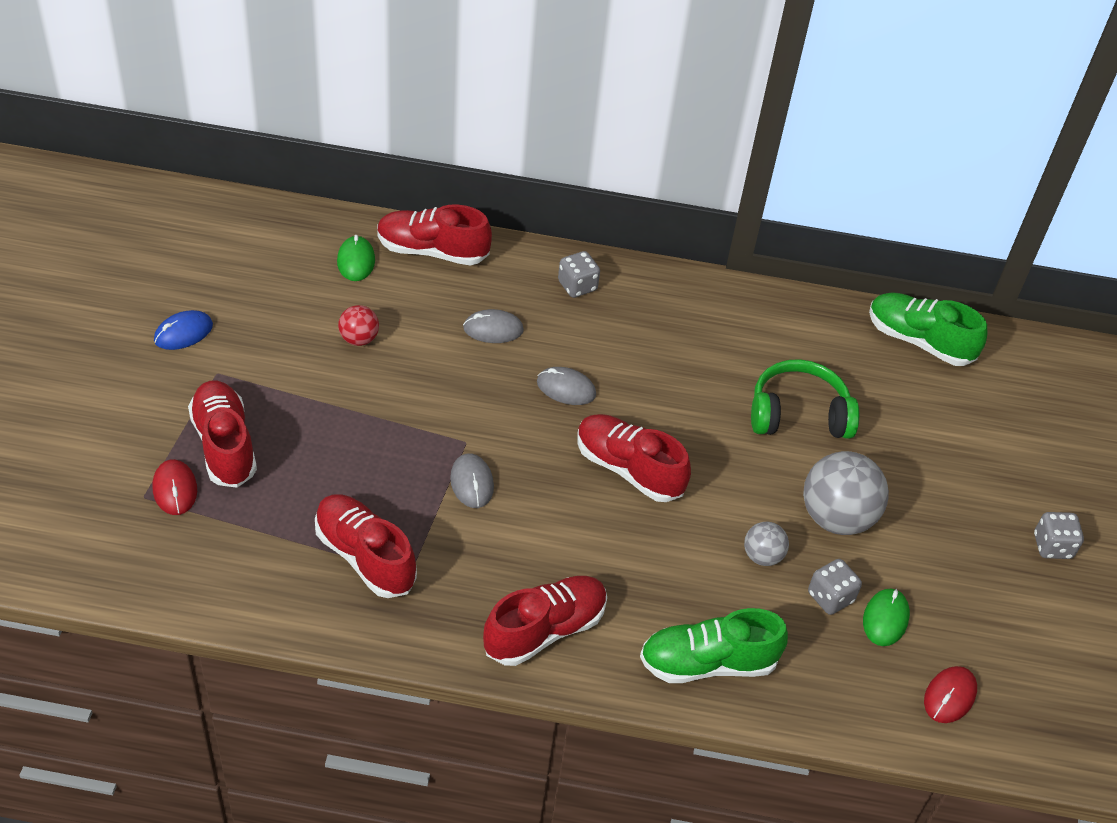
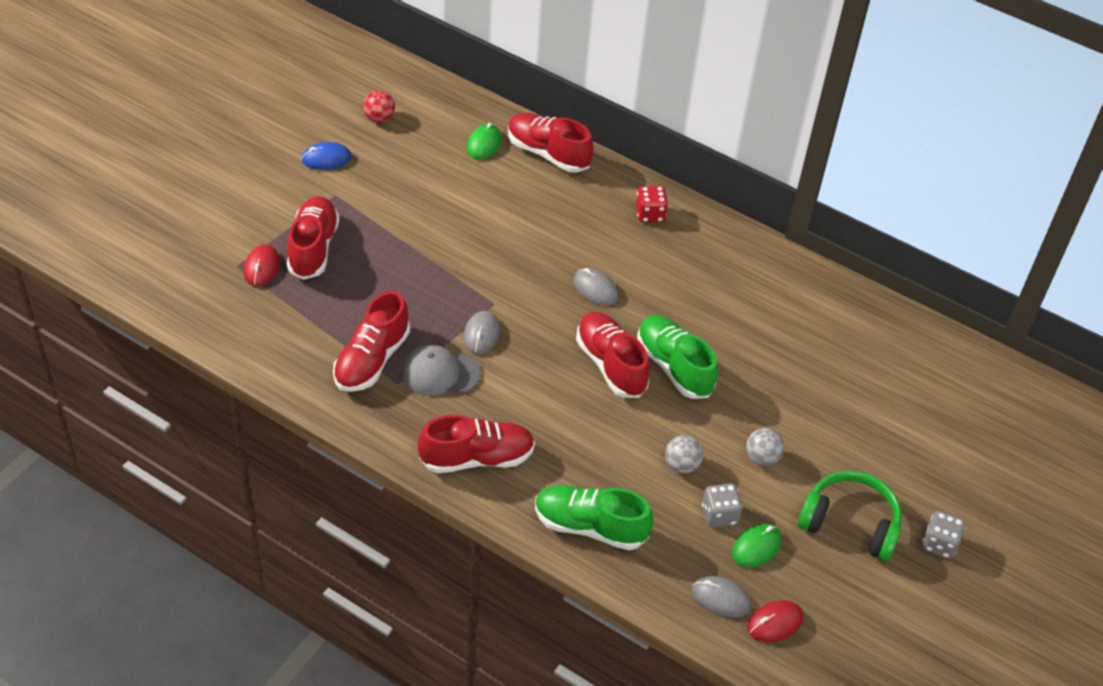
camera: 25 degrees right, 0 degrees up
(359, 339) = (454, 202): red ball -> red ball (379, 118)
(365, 556) = (372, 360): red shoe -> red shoe turned 135 degrees counterclockwise
(450, 544) = (440, 373): none -> grey cap
(493, 329) = (563, 227): grey mouse -> grey mouse (720, 598)
(577, 286) = (650, 214): grey dice -> red dice
(798, 414) = (778, 369): green headphones -> green headphones (850, 524)
(836, 517) = (762, 458): grey ball -> grey ball, size x0.52
(919, 341) = (921, 346): green shoe -> green shoe (674, 367)

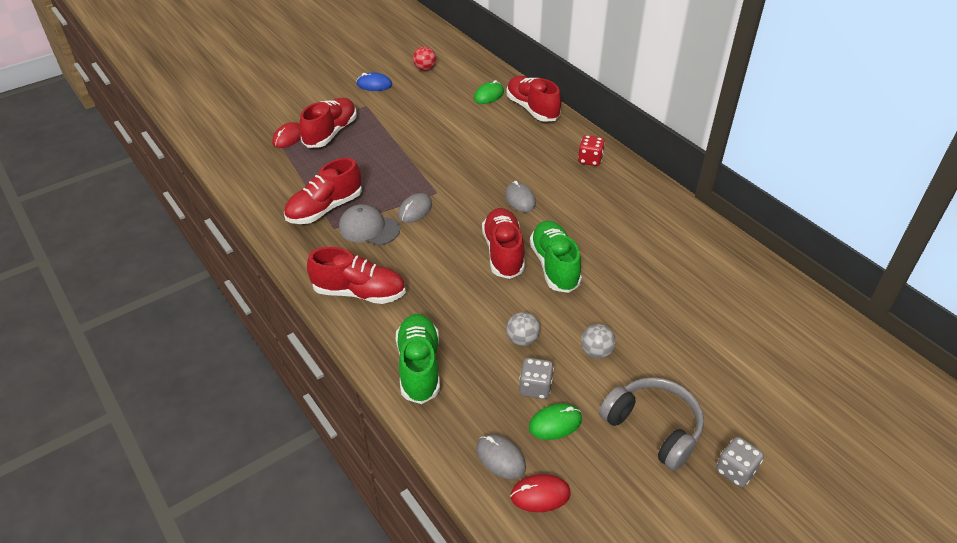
camera: 25 degrees right, 5 degrees down
(590, 527) = (419, 367): green shoe -> green shoe turned 45 degrees clockwise
(850, 524) = (653, 428): green headphones -> grey headphones

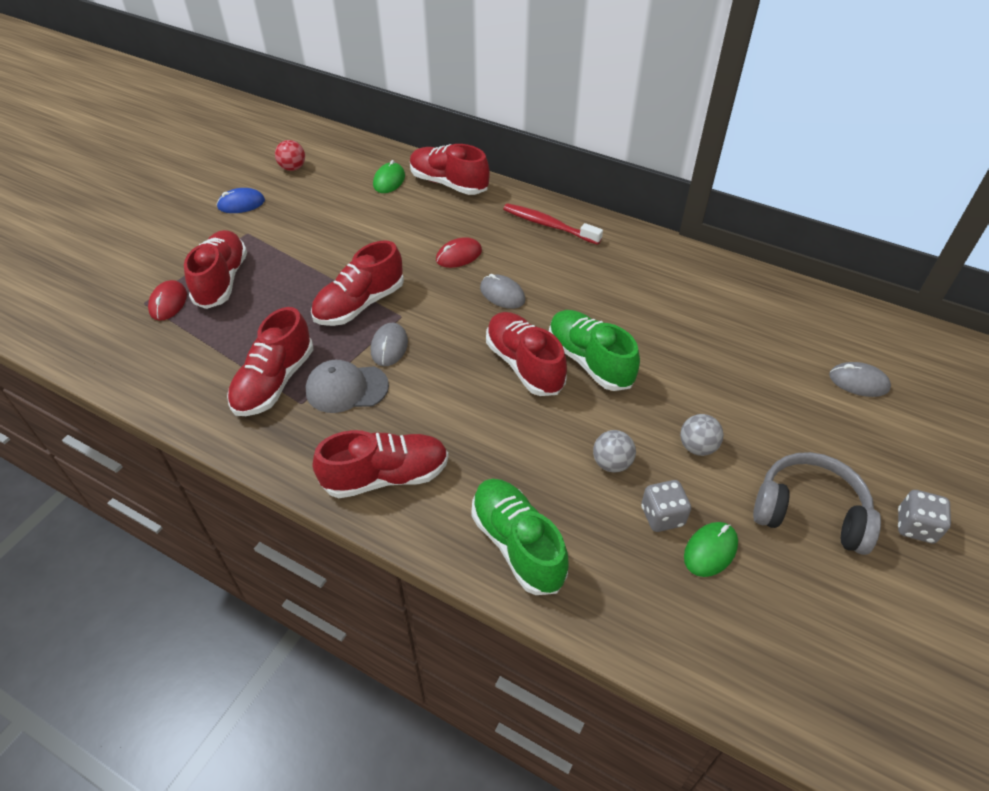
camera: 25 degrees left, 5 degrees up
(413, 176) = (360, 304): none -> red shoe
(500, 458) = (680, 620): grey mouse -> grey mouse (858, 382)
(540, 495) = (750, 646): red mouse -> red mouse (459, 255)
(590, 160) = (548, 225): red dice -> red toothbrush

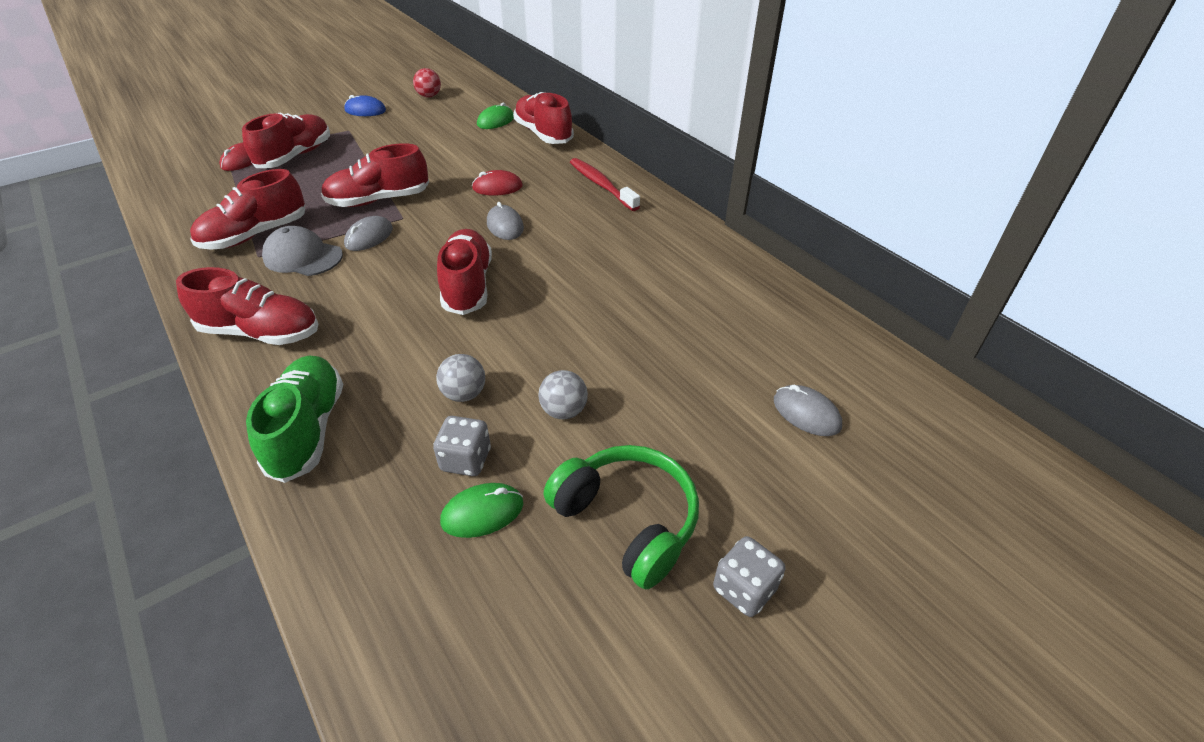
camera: 25 degrees right, 5 degrees down
(589, 361) = (530, 301): green shoe -> none
(809, 512) = (627, 520): grey headphones -> green headphones

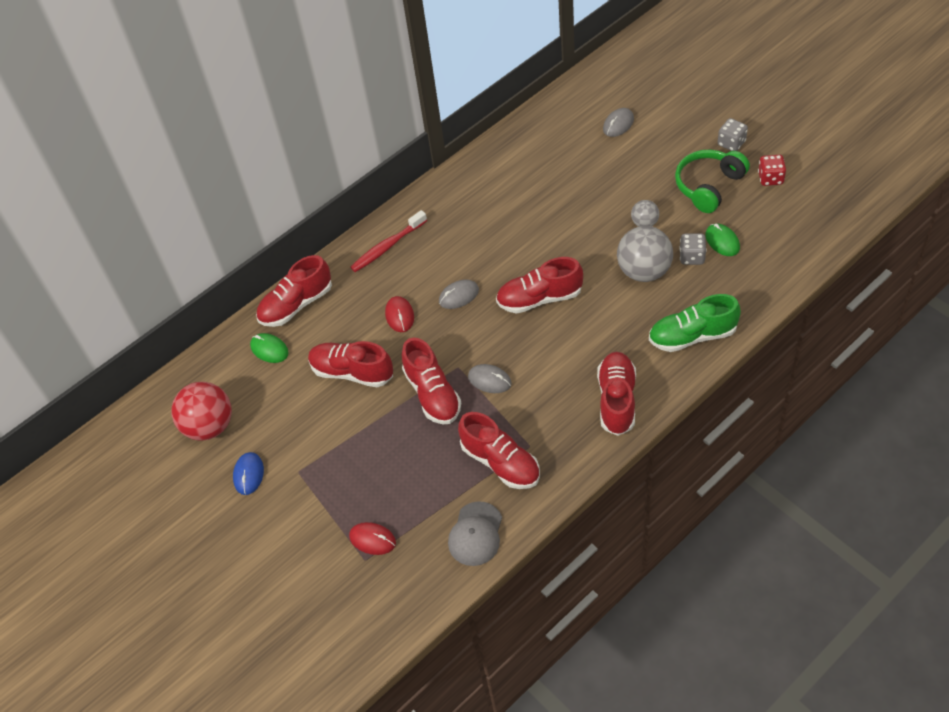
camera: 90 degrees left, 10 degrees up
(295, 156) = (359, 495): red shoe -> red shoe (352, 372)
(303, 257) = (525, 414): grey cap -> grey cap (476, 534)
(429, 96) = (209, 426): red ball -> red ball, size x1.91
(464, 394) = (644, 271): grey ball -> grey ball, size x1.91
(625, 645) = (770, 178): none -> red dice

